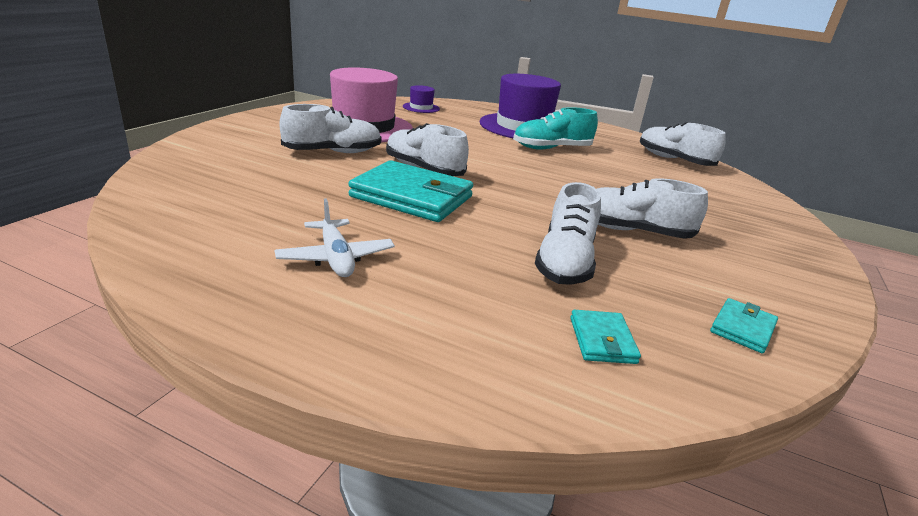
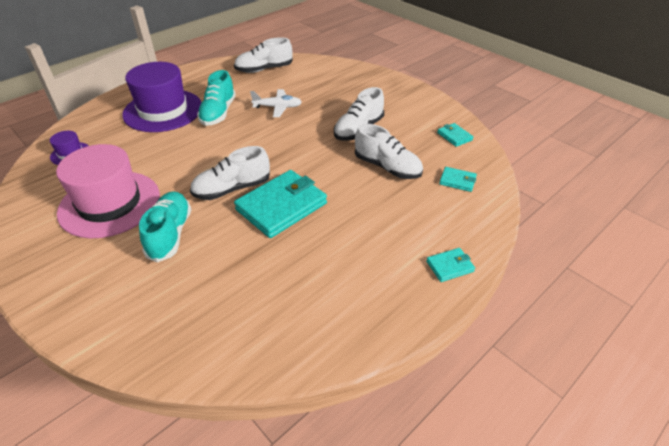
camera: 65 degrees left, 15 degrees up
(333, 152) = (170, 234): white shoe -> turquoise shoe
(336, 258) = (361, 259): white plane -> white plane (277, 107)
(349, 344) = (449, 266): none -> turquoise wallet

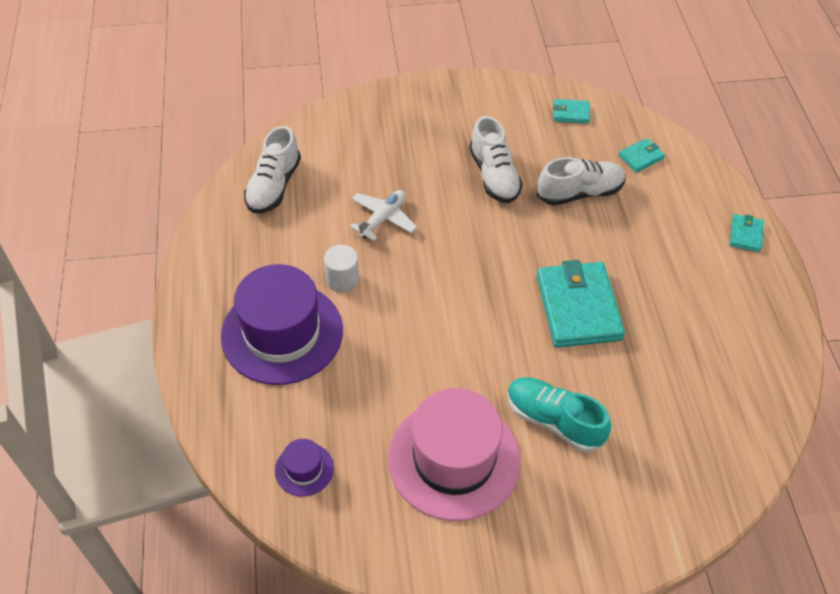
camera: 55 degrees left, 10 degrees up
(218, 113) = (342, 279): turquoise shoe -> white cylinder
(232, 189) = (515, 335): white shoe -> none

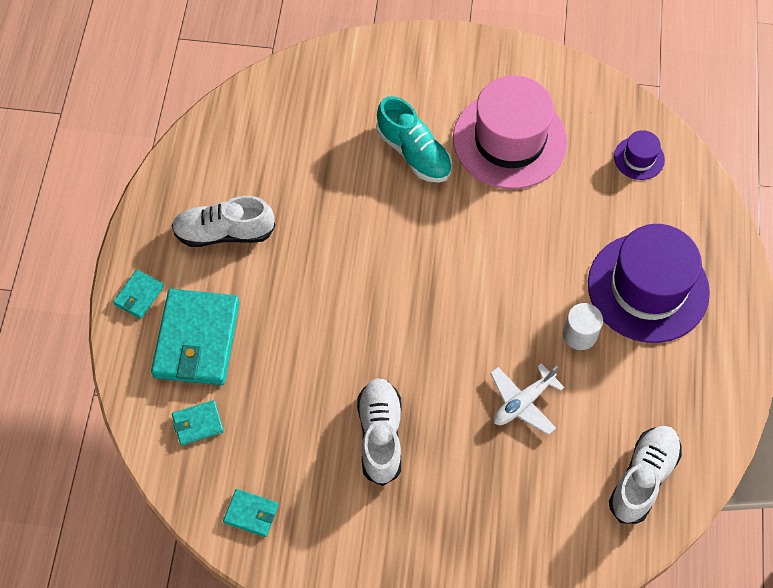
camera: 165 degrees left, 10 degrees up
(578, 308) = (350, 252): turquoise wallet -> turquoise wallet (197, 340)
(579, 193) = (291, 389): white shoe -> white shoe (224, 232)

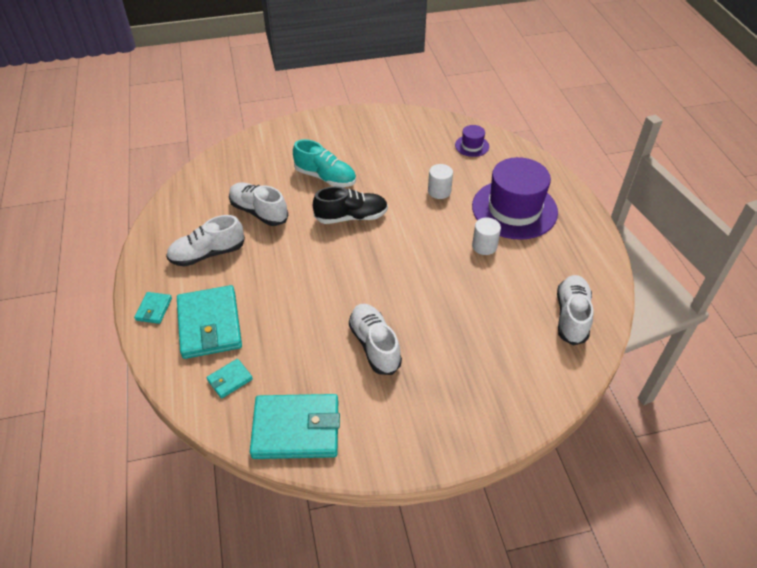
camera: 20 degrees left, 15 degrees down
(251, 513) = (296, 429): turquoise wallet -> turquoise wallet, size x2.16
(308, 185) = (259, 212): none -> white shoe
(424, 231) = (351, 217): none -> black shoe
(509, 140) = (385, 156): pink hat -> none
(523, 402) = (467, 295): white plane -> none
(558, 225) = (439, 191): none -> white cylinder

